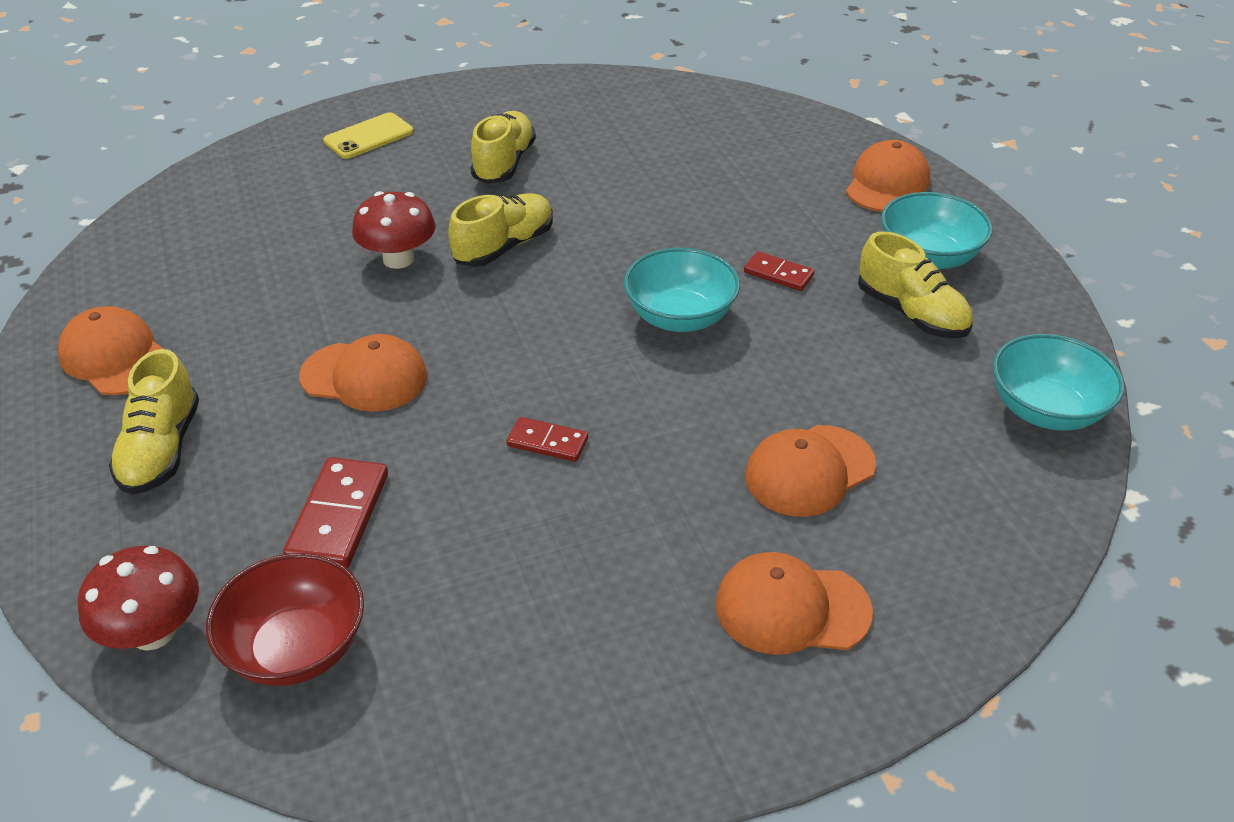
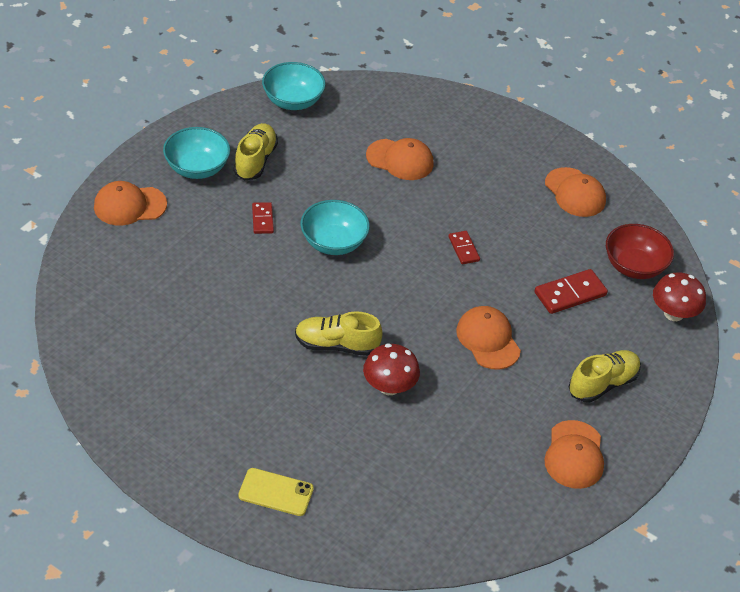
camera: 130 degrees left, 5 degrees up
(504, 163) = (249, 395): yellow shoe -> none
(791, 608) = (477, 141): orange cap -> orange cap (575, 193)

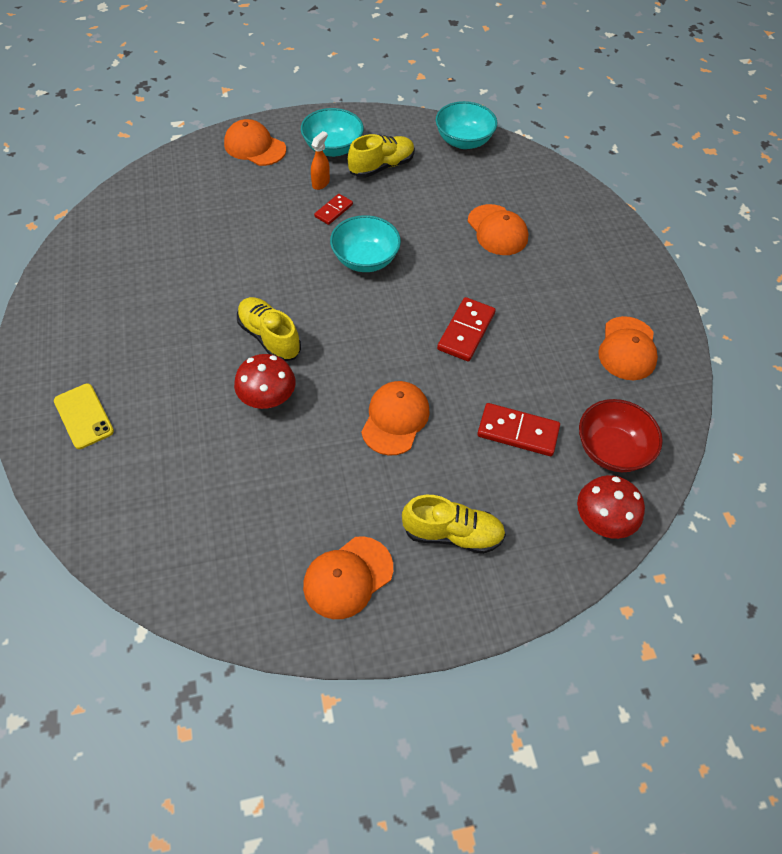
camera: 45 degrees right, 10 degrees up
(224, 203) = (321, 183): none -> orange spray bottle
(463, 249) = (466, 331): red domino -> red domino, size x1.64

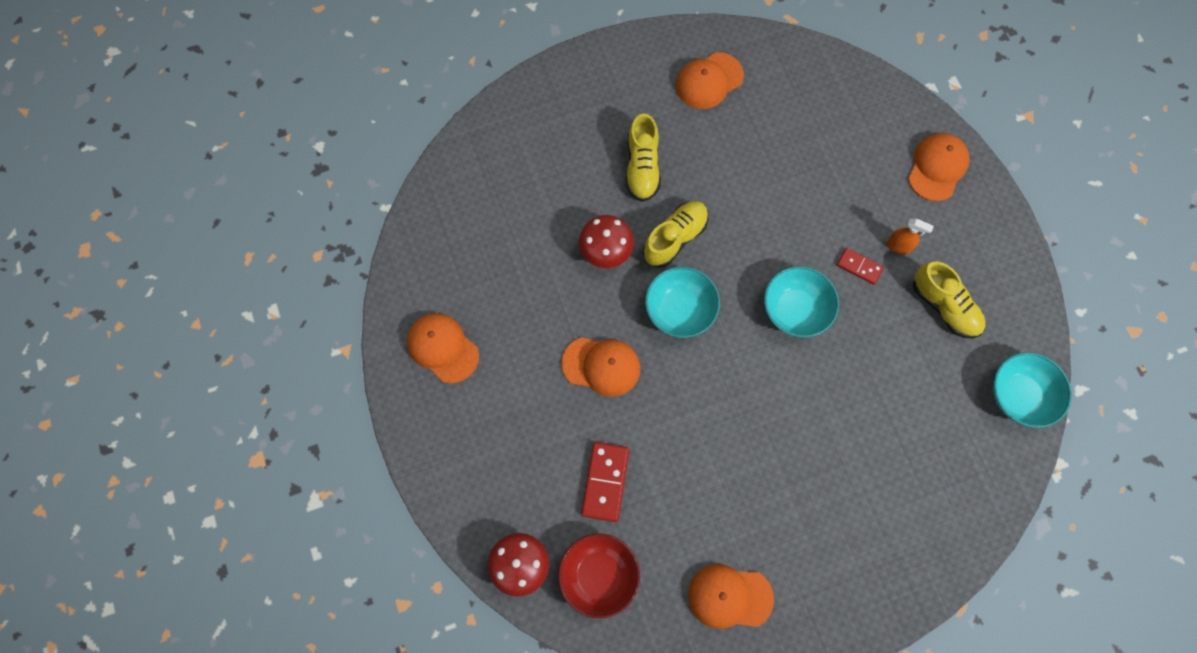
camera: 85 degrees right, 15 degrees up
(84, 416) = (564, 111): yellow phone -> none
(333, 148) = (960, 249): turquoise bowl -> turquoise bowl (680, 310)
(452, 533) = (491, 429): yellow shoe -> yellow shoe (642, 167)
(466, 331) = (719, 422): red domino -> none
(497, 230) = (874, 446): orange cap -> orange cap (709, 81)

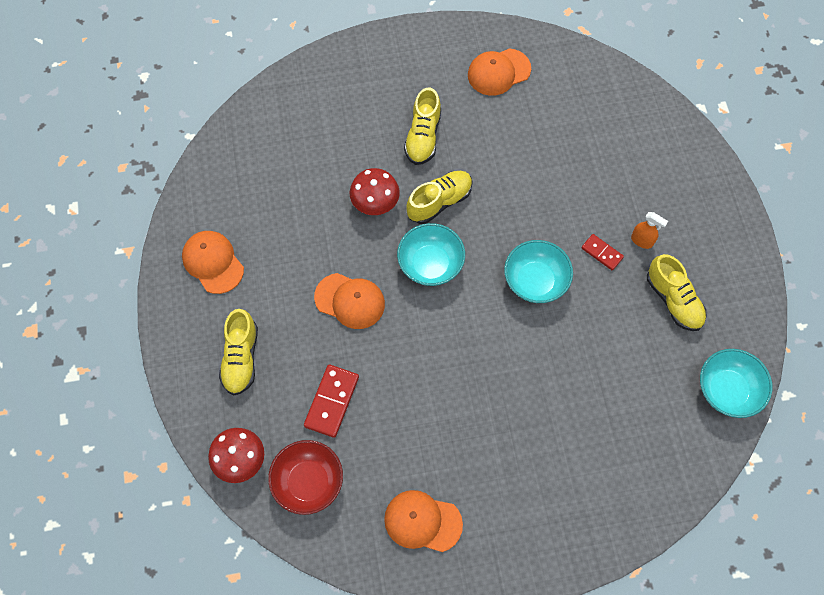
camera: 10 degrees right, 5 degrees down
(497, 451) = (241, 358): none -> yellow shoe
(937, 168) = (691, 178): orange cap -> none

